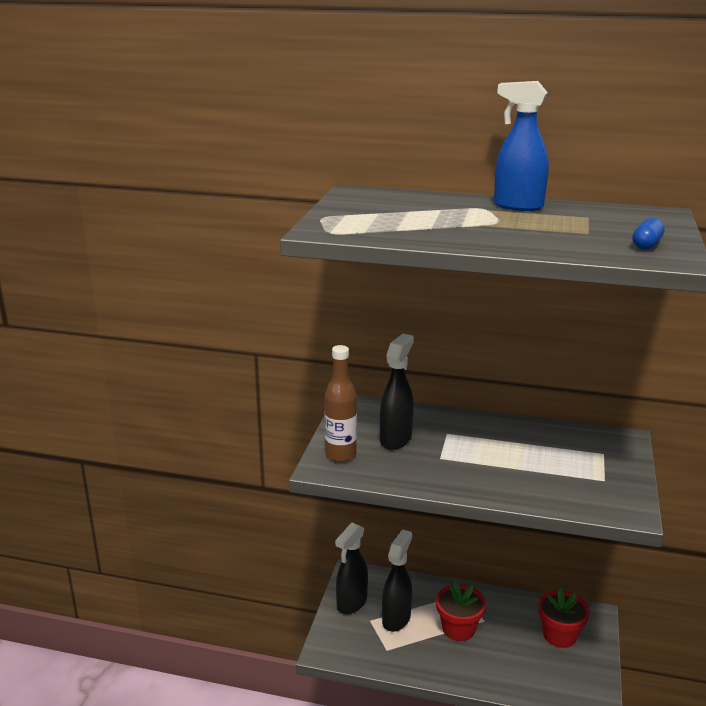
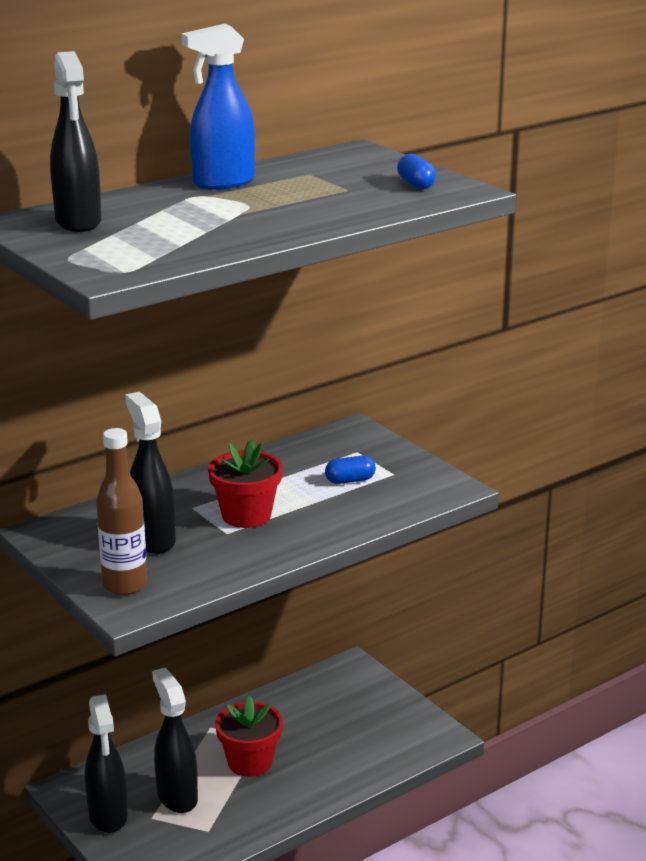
camera: 50 degrees left, 0 degrees up
(380, 202) = (78, 222): none -> black spray bottle
(559, 635) = (344, 704): red flower pot -> red flower pot (246, 515)
(566, 468) = (350, 480): none -> blue capsule

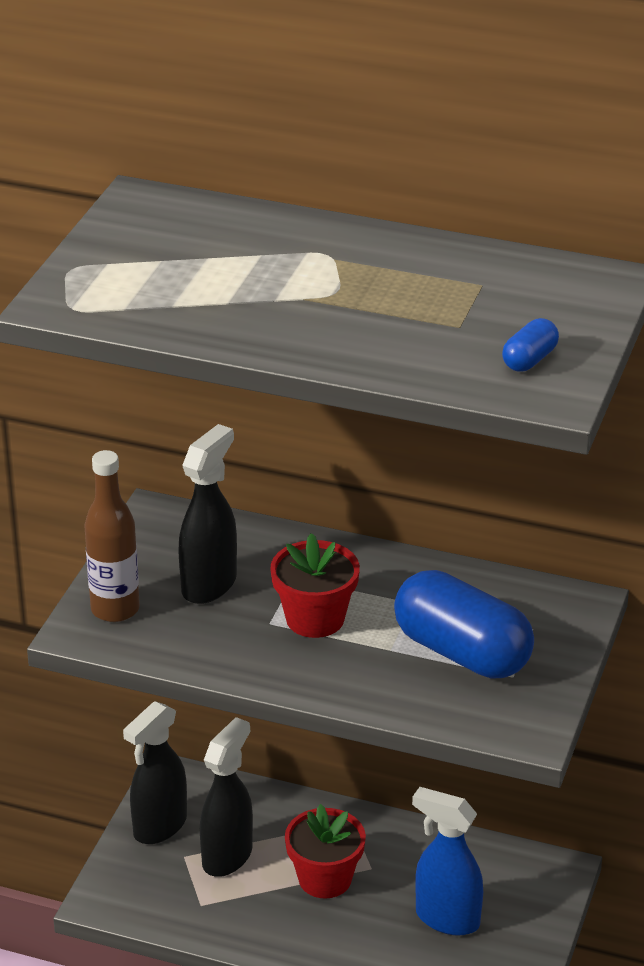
camera: 55 degrees right, 10 degrees up
(78, 222) = (174, 230): black spray bottle -> none
(223, 183) = (385, 251): blue spray bottle -> blue spray bottle (446, 918)
(350, 480) = (462, 652): blue capsule -> blue capsule, size x2.35

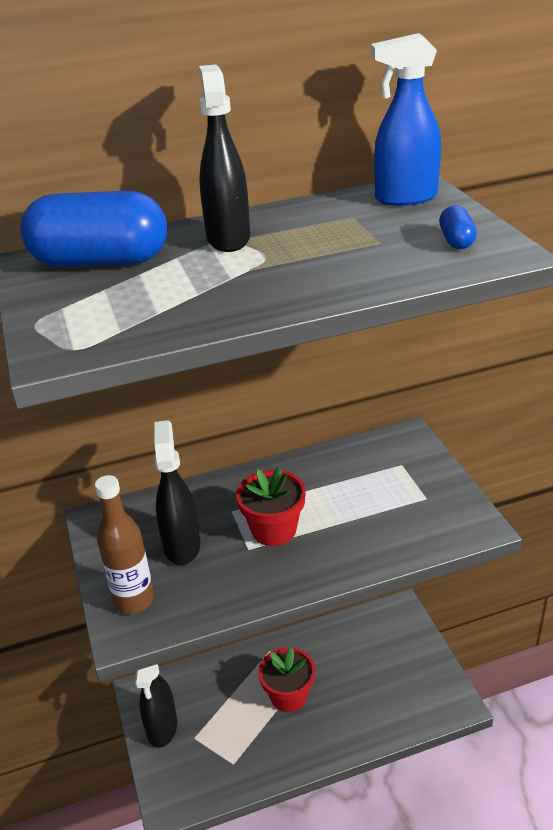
camera: 35 degrees left, 0 degrees up
(227, 856) = (220, 720): black spray bottle -> black spray bottle (228, 239)
(446, 918) = (375, 675): blue spray bottle -> blue spray bottle (405, 198)
(462, 652) = (382, 500): blue capsule -> blue capsule (101, 261)

